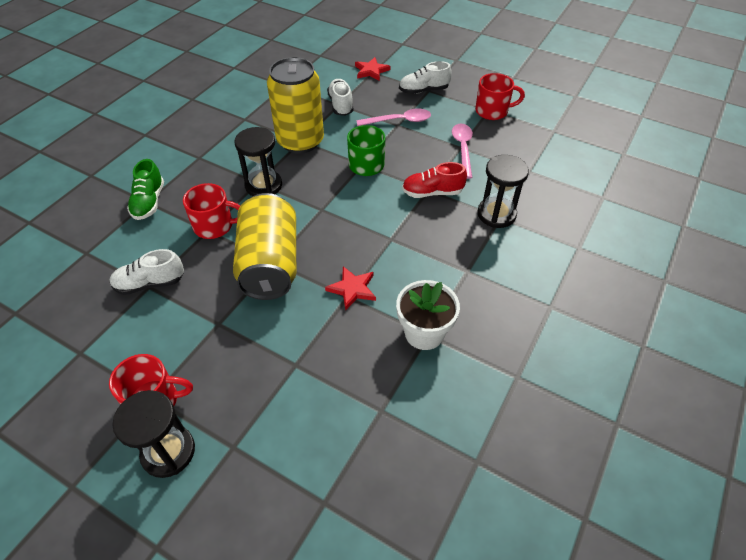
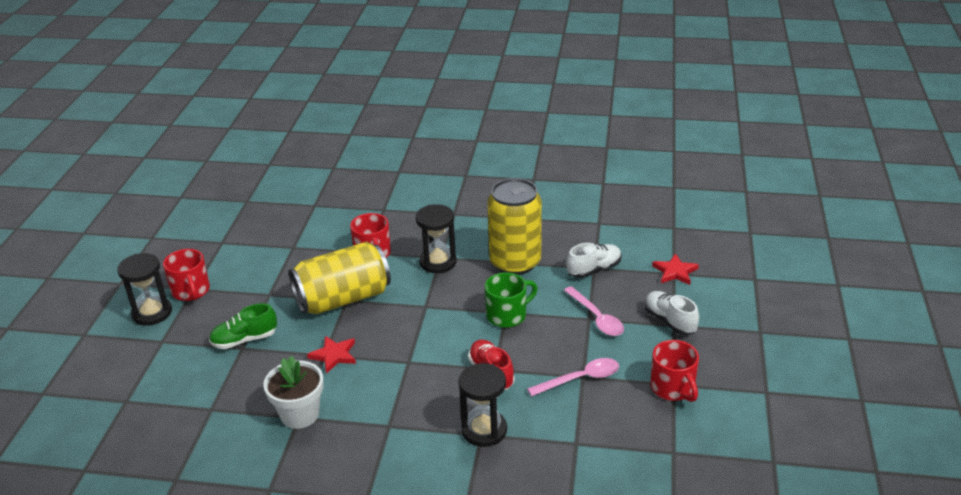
camera: 70 degrees right, 15 degrees down
(149, 202) = (383, 211): green shoe -> green shoe (244, 340)
(150, 283) = (296, 246): white shoe -> none

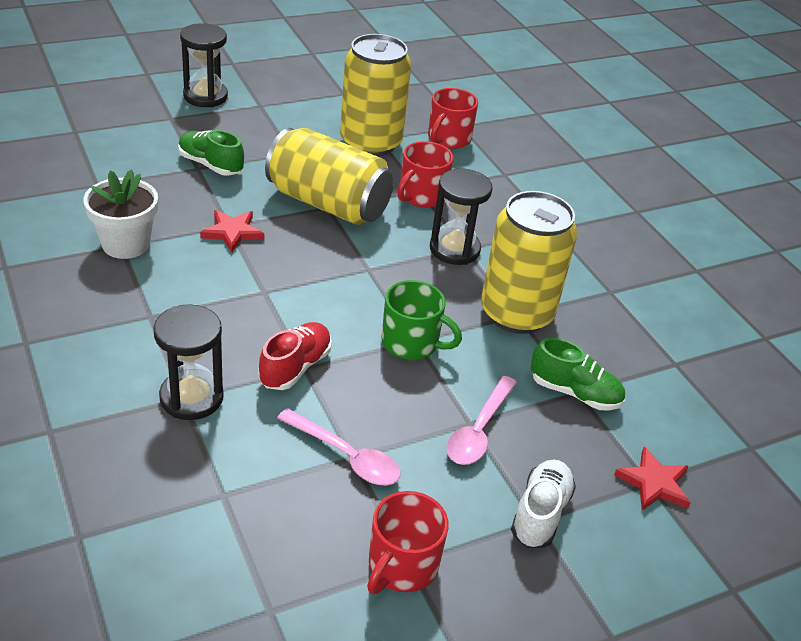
camera: 50 degrees right, 5 degrees up
(191, 291) = (255, 105): red mug -> red mug (448, 138)
(294, 253) = (370, 143): none -> yellow can
(594, 269) = (574, 393): white shoe -> green shoe

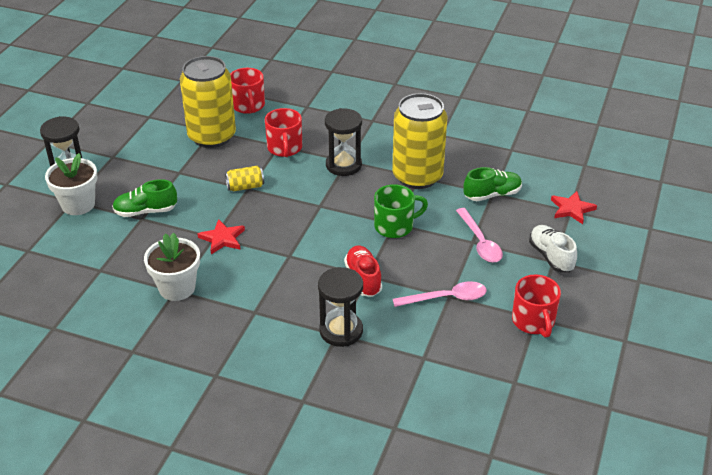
camera: 40 degrees left, 0 degrees up
(170, 123) = (78, 204): none -> white flower pot
(328, 204) = (245, 187): yellow can -> yellow can, size x0.42

